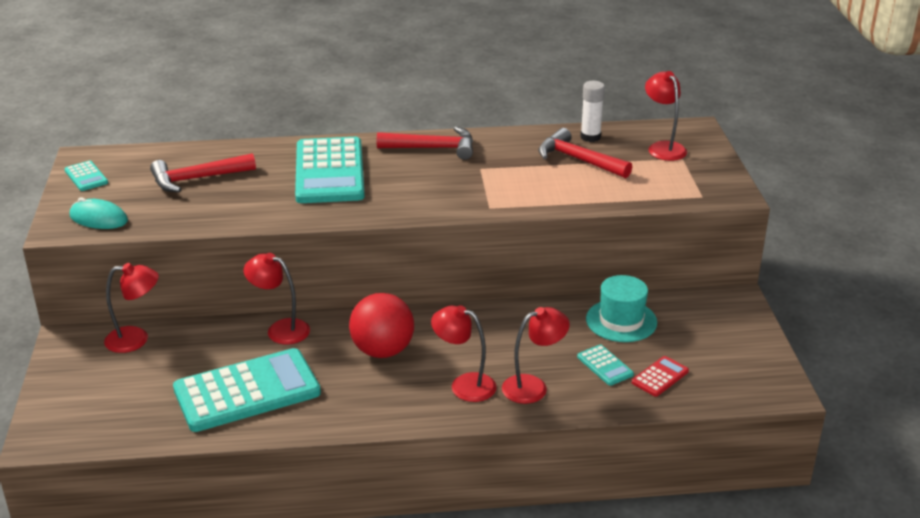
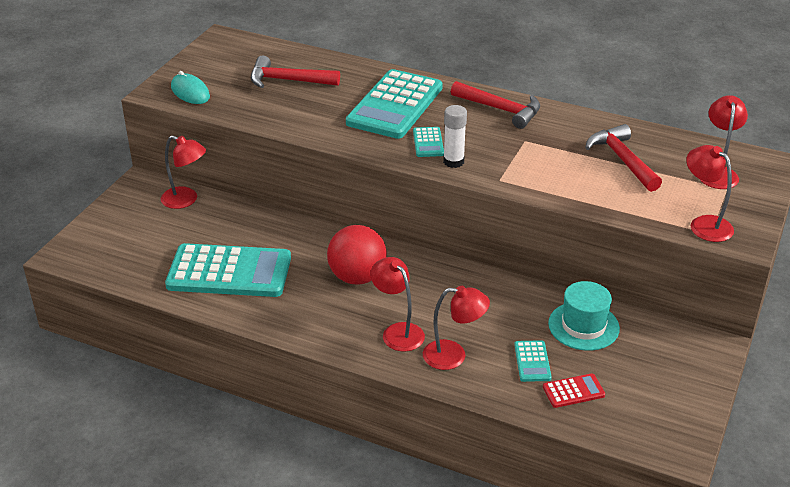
camera: 30 degrees right, 5 degrees up
(86, 177) = (210, 54): turquoise calculator -> turquoise calculator (428, 143)
(280, 329) = (294, 230): red lamp -> red lamp (704, 224)
(590, 137) = (655, 141): white glue stick -> white glue stick (453, 162)

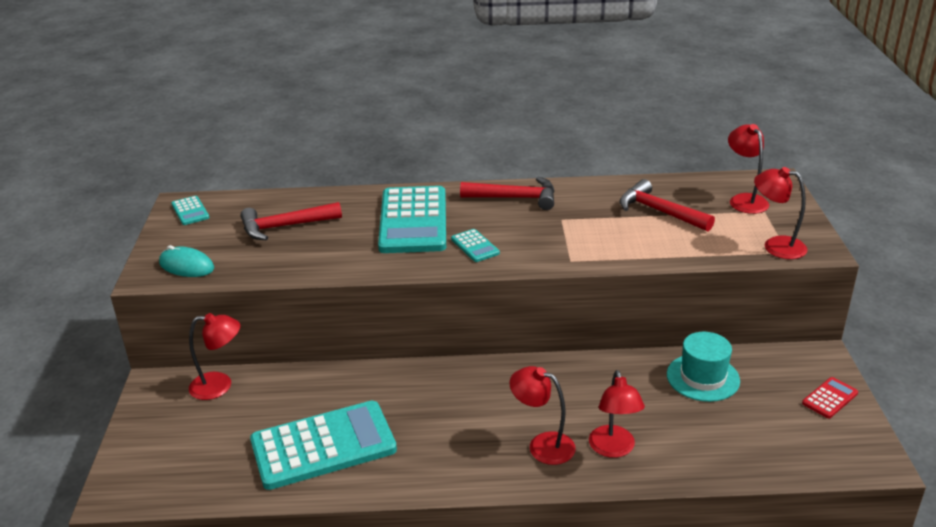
camera: 25 degrees left, 5 degrees down
(357, 277) = (461, 405): red ball -> none
(453, 162) = (514, 257): white glue stick -> none
(453, 356) = (613, 449): red lamp -> red lamp turned 105 degrees clockwise
(532, 361) = (687, 427): turquoise calculator -> turquoise calculator (190, 211)
(573, 391) = (745, 442): red calculator -> red calculator (830, 398)

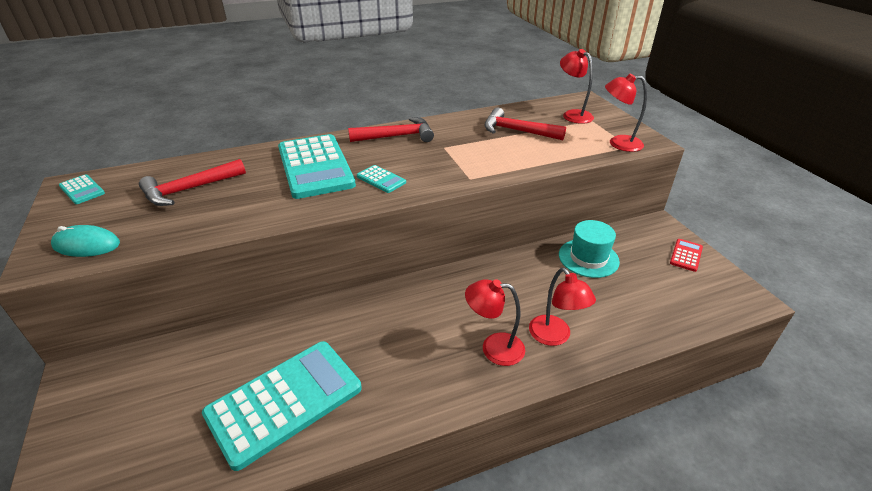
camera: 20 degrees left, 5 degrees up
(220, 386) = (153, 361): red lamp -> none

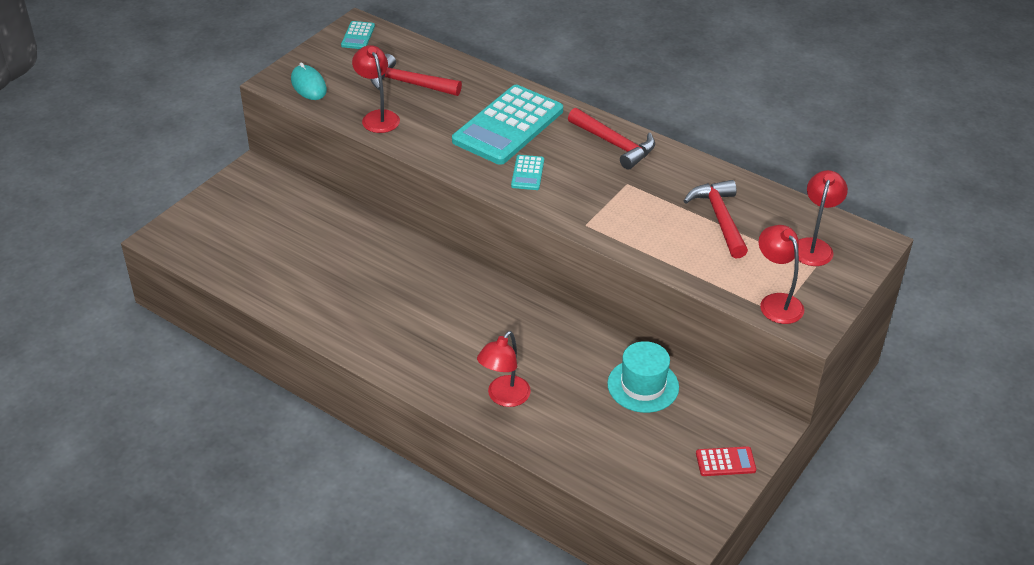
camera: 55 degrees right, 5 degrees up
(285, 401) = (313, 278): turquoise calculator -> none
(493, 348) = (457, 364): red lamp -> red lamp (378, 117)

